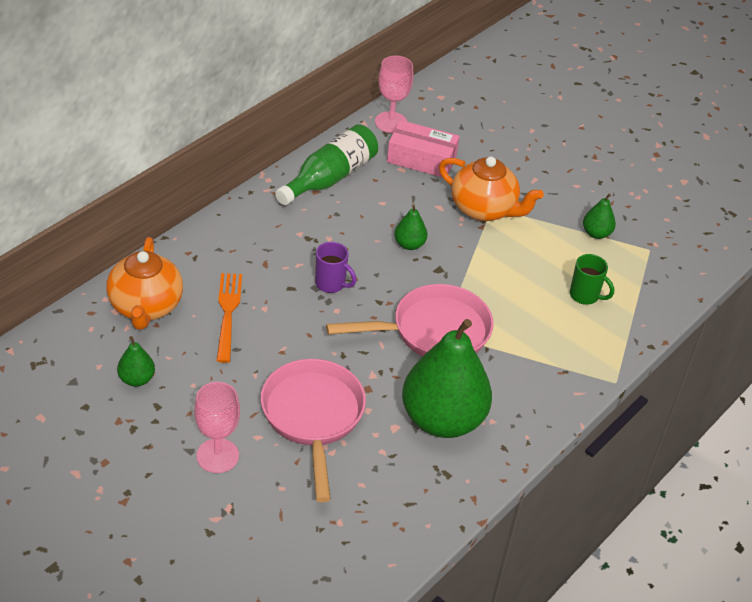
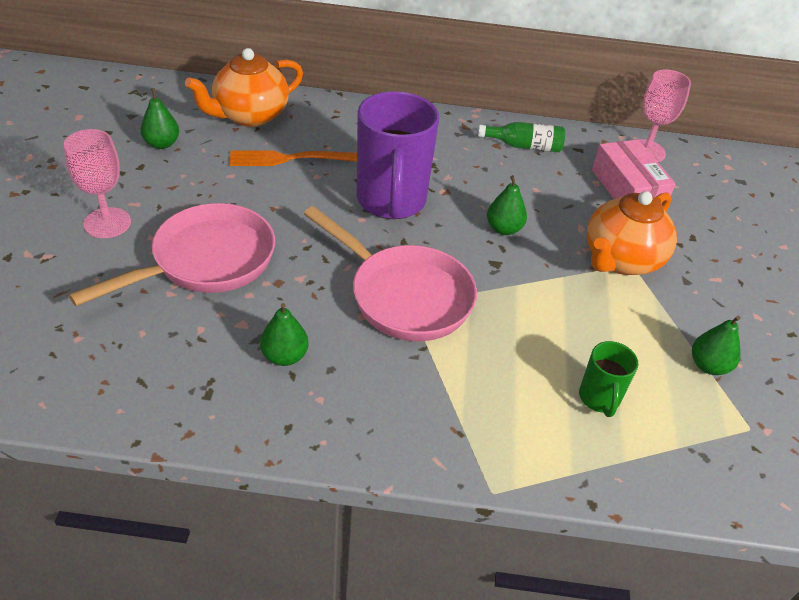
camera: 55 degrees right, 0 degrees up
(228, 313) = (288, 159): orange fork -> orange fork turned 150 degrees counterclockwise
(330, 177) = (524, 146): green bottle -> green bottle, size x0.61
(331, 284) = (391, 202): purple mug -> purple mug, size x2.08
(442, 420) = (284, 356): green pear -> green pear, size x0.42
(484, 209) = (621, 260): orange teapot -> orange teapot turned 45 degrees clockwise

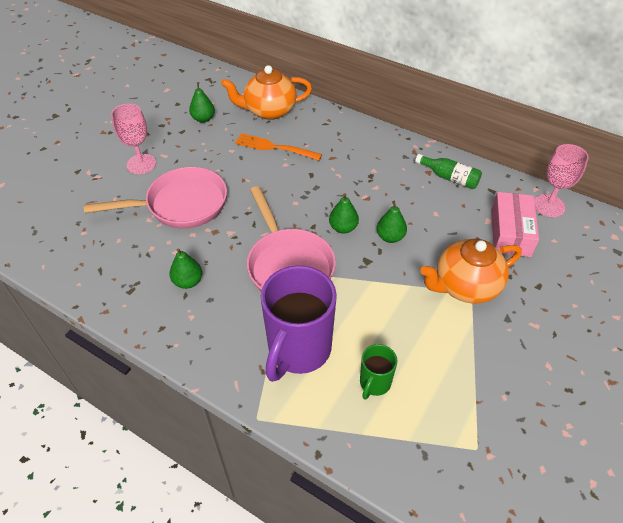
camera: 30 degrees right, 5 degrees up
(391, 202) = (323, 195): purple mug -> purple mug (298, 350)
(708, 366) = (477, 389): green pear -> green pear (343, 228)

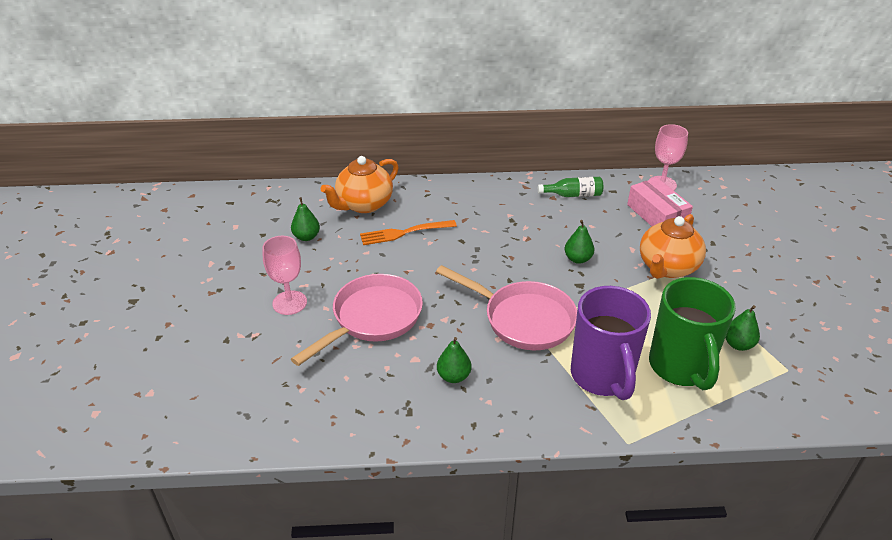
camera: 35 degrees left, 10 degrees down
(343, 228) = (534, 269): green pear -> green pear (738, 344)
(374, 383) = (681, 368): green mug -> green mug, size x2.08

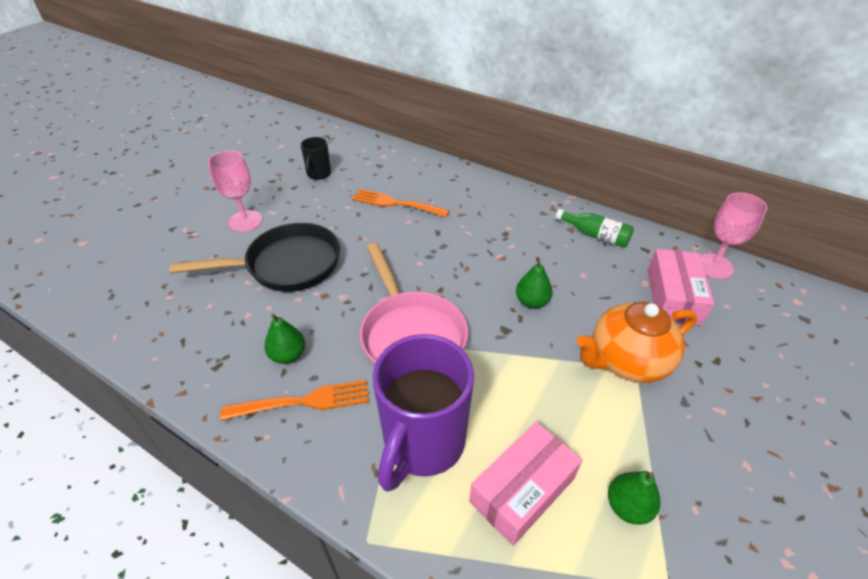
camera: 35 degrees right, 5 degrees up
(306, 237) = (318, 174): green pear -> black mug
(363, 204) = (391, 167): orange teapot -> none
(372, 319) = (286, 265): pink pan -> black pan
(500, 397) = (303, 401): none -> orange fork
(681, 368) = (522, 490): green mug -> pink box

